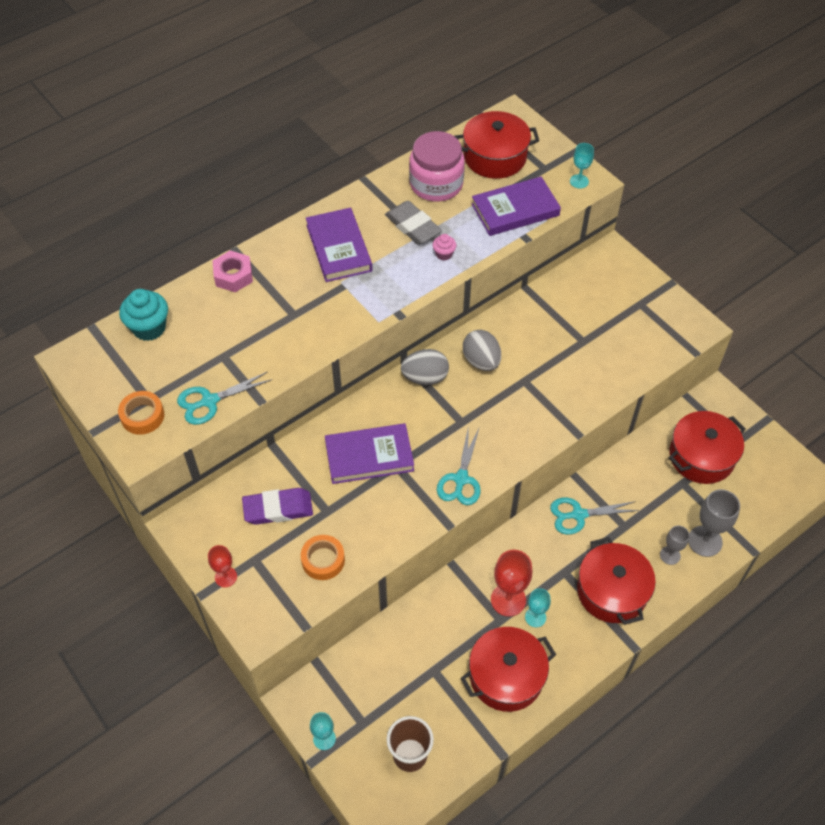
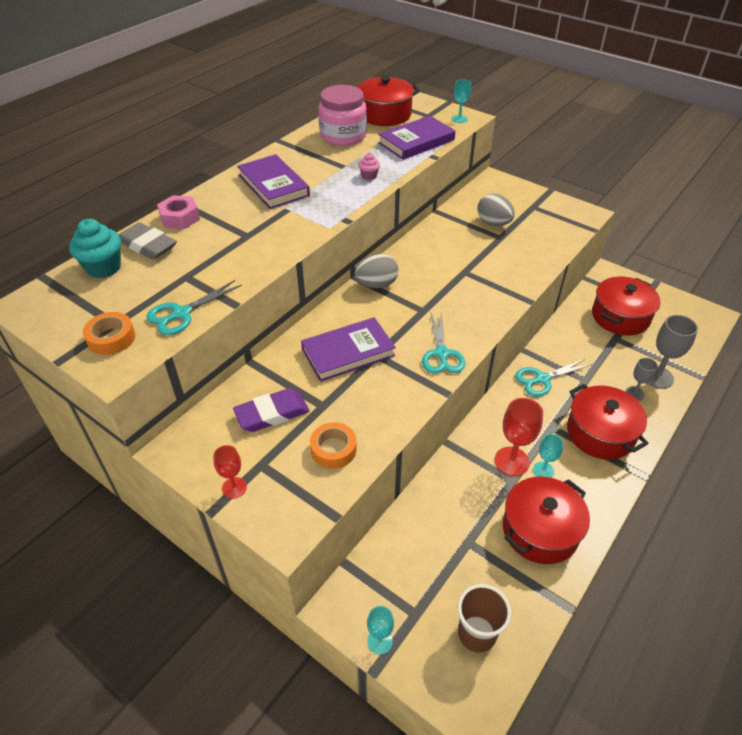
camera: 15 degrees left, 10 degrees down
(413, 226) = (334, 163): grey eraser -> grey eraser (147, 245)
(481, 361) = (421, 265): grey egg -> grey egg (493, 223)

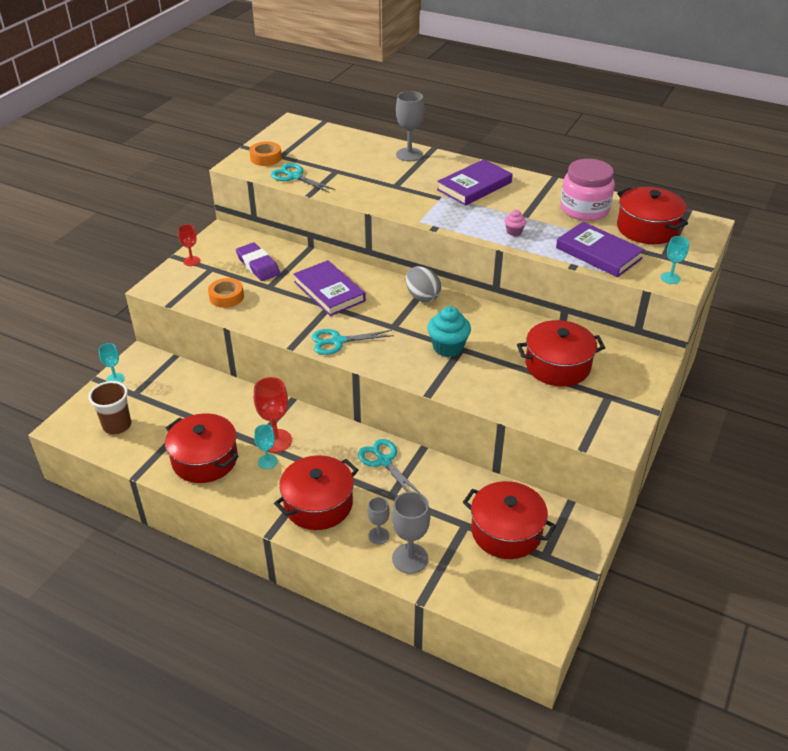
camera: 80 degrees right, 5 degrees down
(103, 268) = (338, 139): turquoise cupcake -> turquoise cupcake (448, 347)
(147, 245) = (369, 149): grey eraser -> none
(180, 218) = (409, 154): pink nut -> grey goblet
(493, 223) = (557, 365): grey egg -> red pot

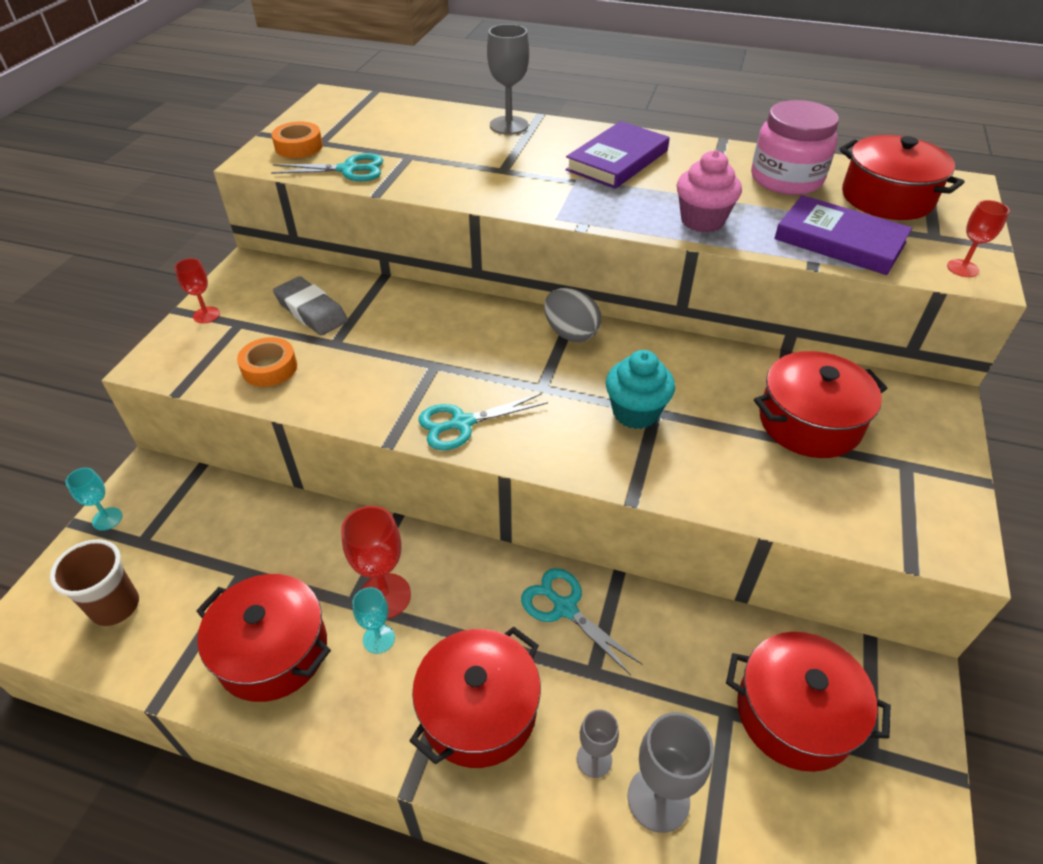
camera: 10 degrees left, 5 degrees up
(258, 265) = (311, 311): purple eraser -> grey eraser
(294, 177) = (348, 170): turquoise scissors -> turquoise scissors turned 150 degrees clockwise
(329, 291) = (429, 340): purple book -> none
(514, 232) = (702, 221): pink cupcake -> pink cupcake, size x1.91
(670, 278) = (962, 268): turquoise goblet -> red goblet

